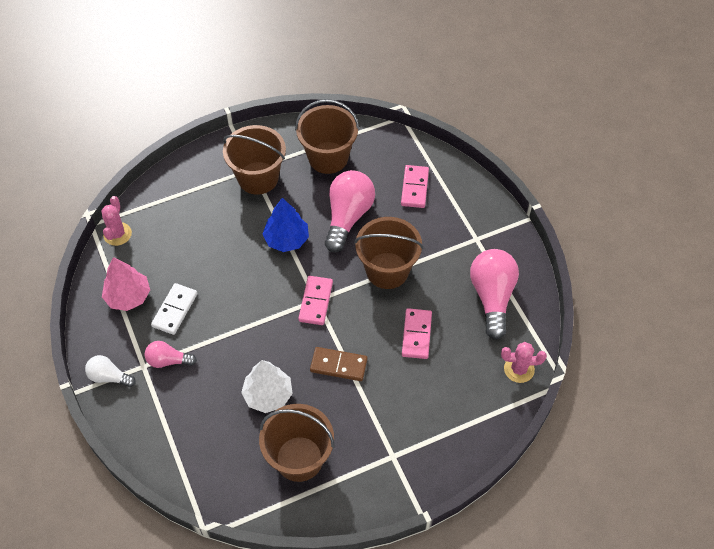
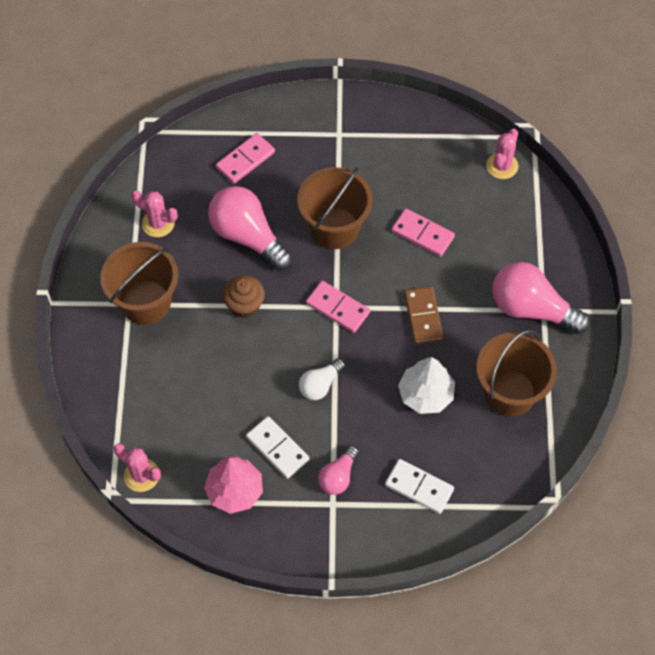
camera: 65 degrees left, 5 degrees up
(109, 377) = (329, 543): white light bulb -> white light bulb (320, 385)
(182, 422) = (419, 487): none -> white domino
(286, 239) = (244, 305): blue tree -> brown cupcake
(328, 157) = (158, 223): brown bucket -> pink cactus
(338, 365) = (423, 317): brown domino -> brown domino turned 45 degrees counterclockwise
(414, 188) = (245, 160): pink domino -> pink domino turned 75 degrees counterclockwise
(492, 297) = (413, 151): pink light bulb -> pink light bulb (531, 309)

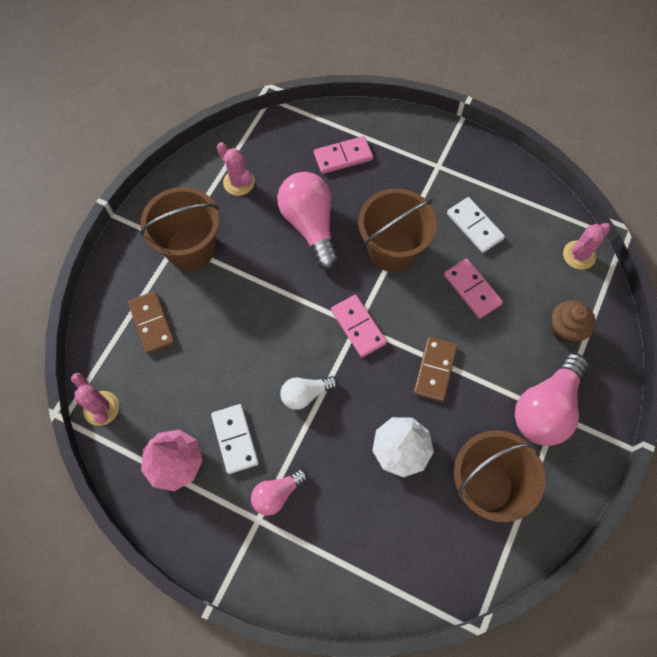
camera: 25 degrees right, 5 degrees up
(147, 383) = (152, 323): none -> brown domino
(244, 305) = (275, 288): brown cupcake -> brown cupcake (565, 330)
(419, 487) = (349, 543): white domino -> white domino (474, 226)
(531, 309) = (546, 408): pink light bulb -> pink light bulb turned 105 degrees counterclockwise

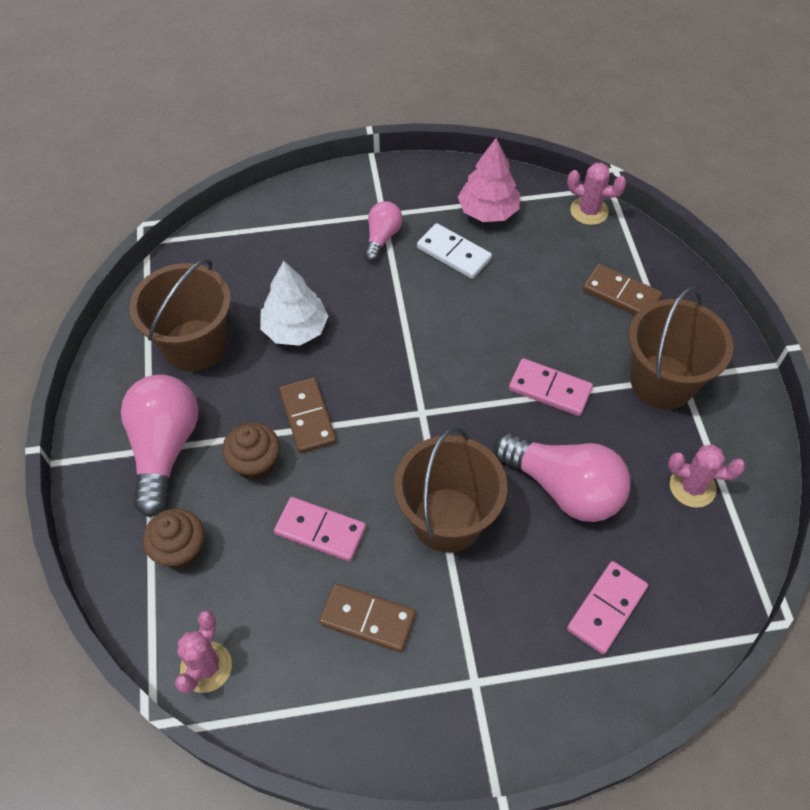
camera: 145 degrees right, 10 degrees down
(305, 394) = (421, 321): white light bulb -> none
(358, 327) = (419, 411): pink domino -> pink domino (549, 389)
(474, 226) = (368, 619): white domino -> brown domino
(489, 358) = (255, 463): none -> brown cupcake

